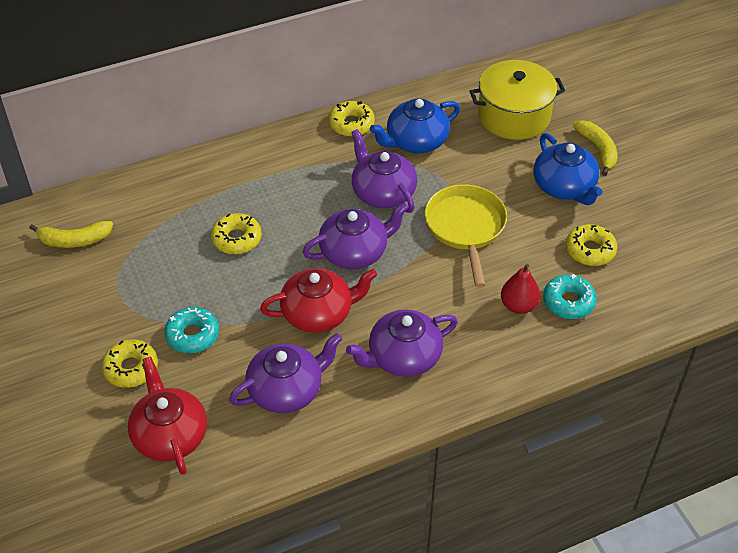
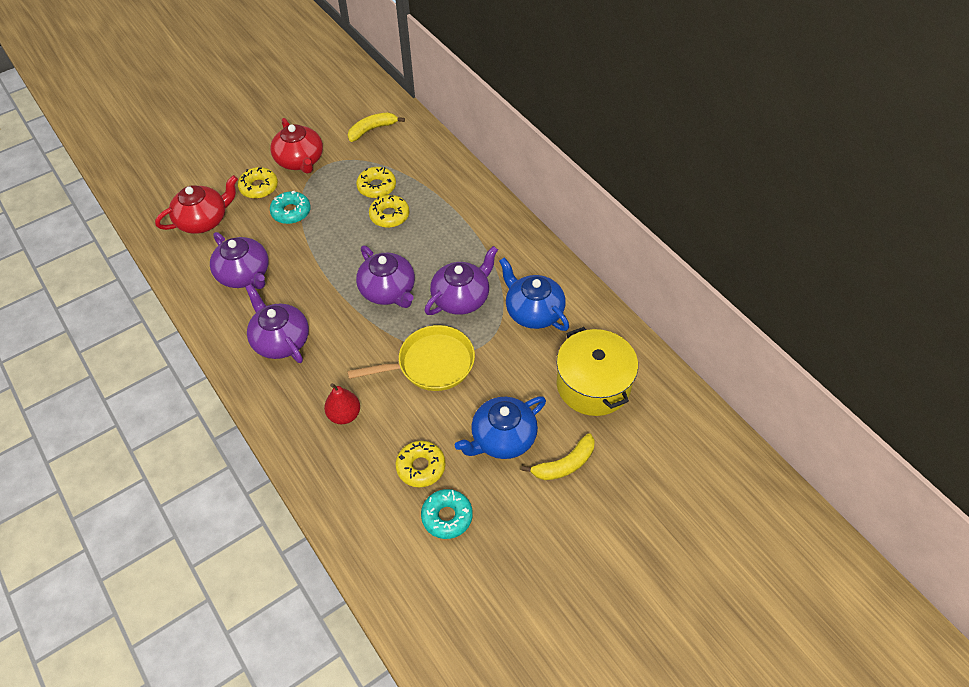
camera: 80 degrees right, 5 degrees up
(74, 240) = (372, 129): yellow banana -> yellow banana turned 75 degrees clockwise
(318, 313) = (320, 279): red teapot -> red teapot (300, 161)
(351, 124) = (542, 262): yellow donut -> yellow donut (376, 187)
(568, 302) = (353, 454): turquoise donut -> turquoise donut (447, 517)

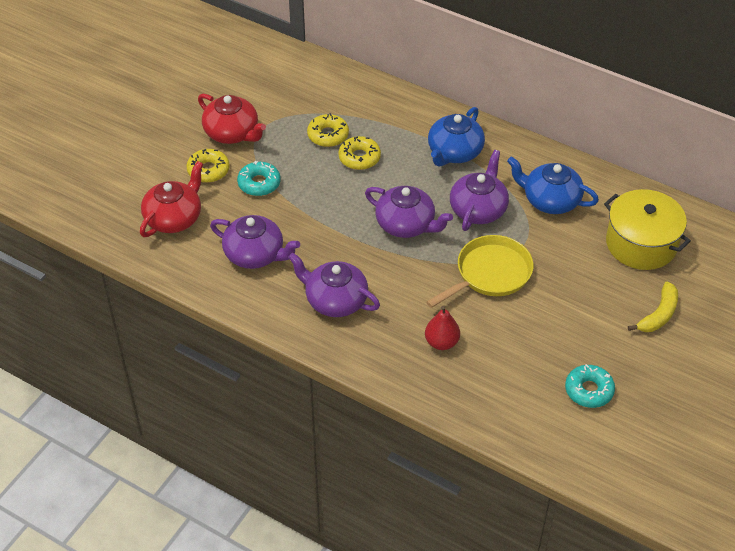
camera: 25 degrees left, 5 degrees down
(372, 129) = (284, 83): yellow banana -> none
(421, 467) = (539, 360): yellow donut -> none
(502, 438) = (593, 313): blue teapot -> blue teapot (454, 152)

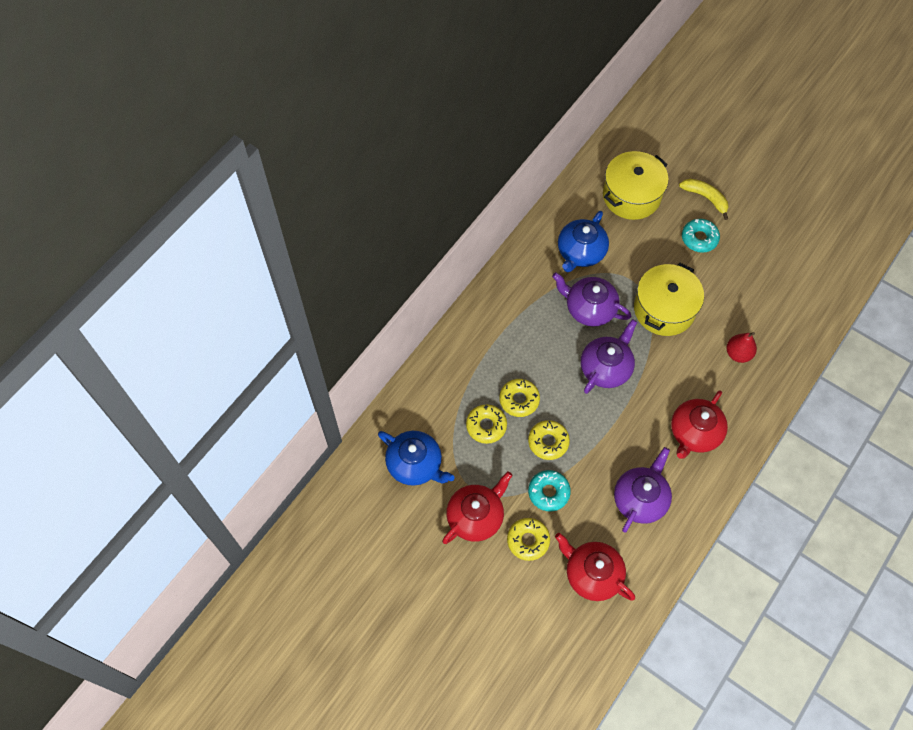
camera: 85 degrees left, 15 degrees up
(314, 181) = (548, 442): none -> yellow donut
(335, 300) = (694, 433): purple teapot -> red teapot
(454, 152) = (517, 319): blue teapot -> blue teapot (415, 464)
(489, 274) = (664, 309): yellow pan -> yellow pot
(589, 390) = (781, 257): turquoise donut -> turquoise donut (699, 238)

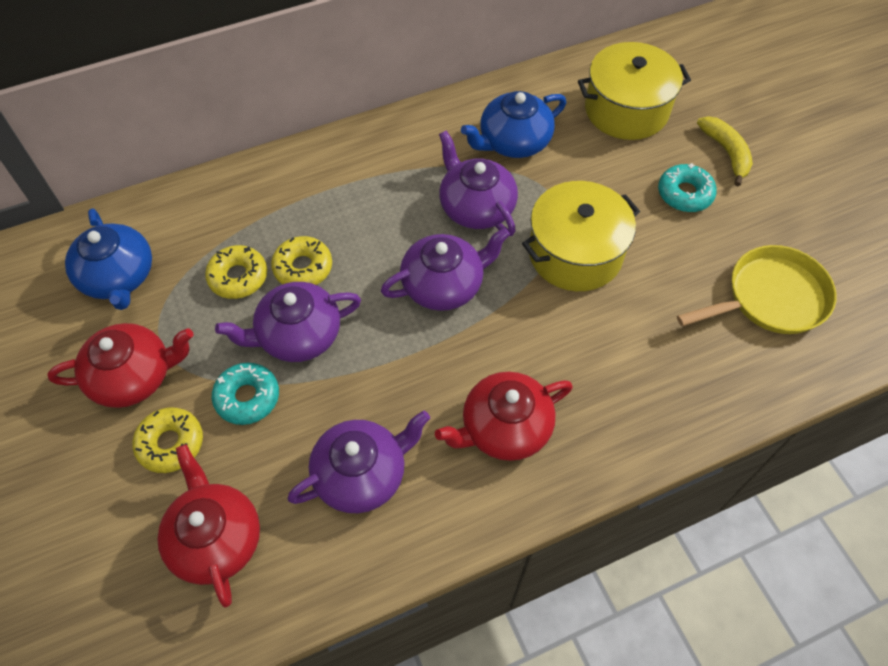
camera: 30 degrees right, 5 degrees down
(548, 442) = (298, 335): yellow donut -> purple teapot
(738, 354) = (642, 357): red pear -> none
(781, 283) = (770, 298): none -> yellow pan

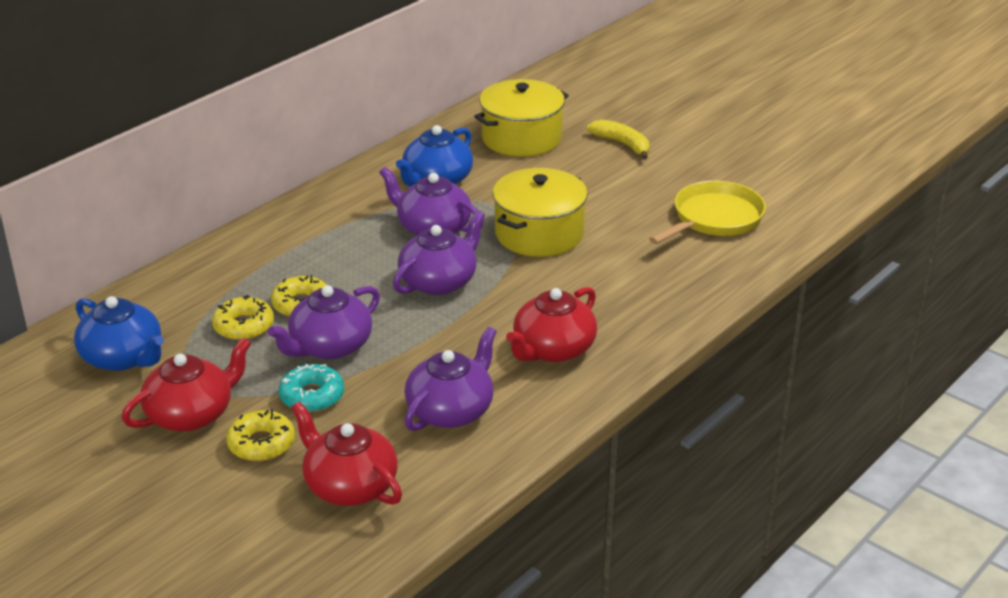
camera: 25 degrees left, 25 degrees down
(684, 194) = (605, 176): turquoise donut -> none

